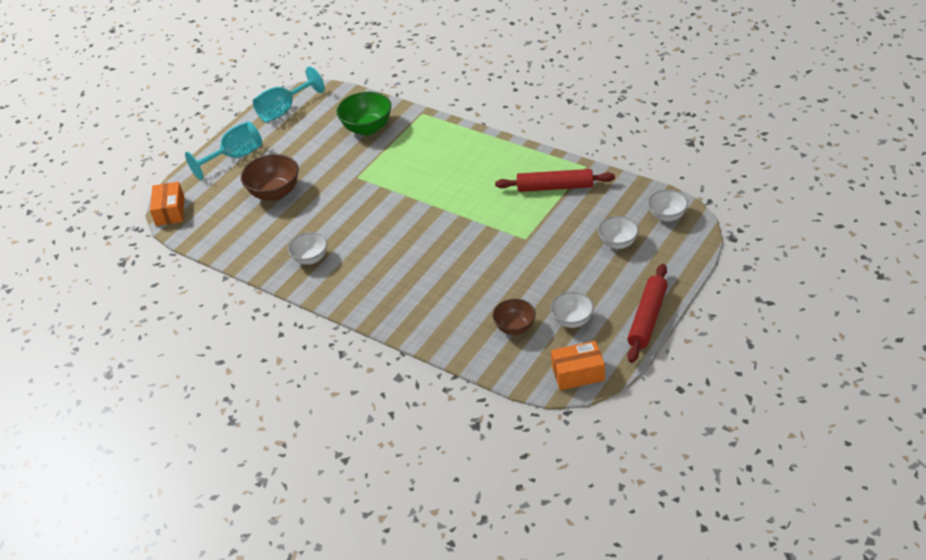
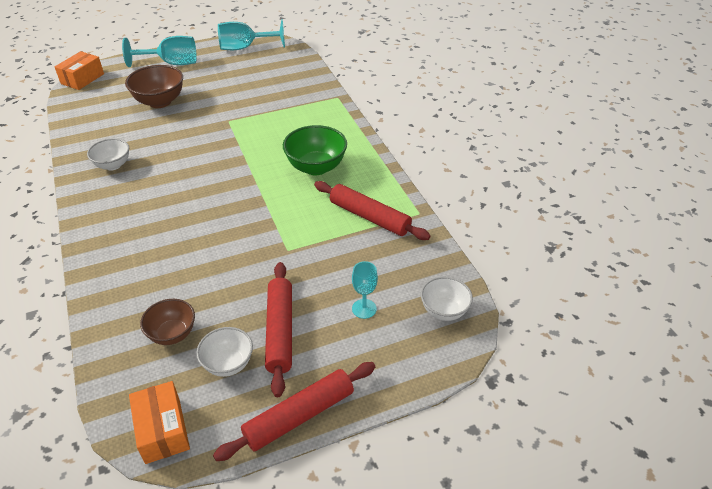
camera: 30 degrees right, 0 degrees up
(367, 128) = (283, 88): green bowl -> green bowl (316, 167)
(578, 373) = (162, 430): orange box -> orange box turned 45 degrees clockwise
(581, 285) = (280, 331): none -> red rolling pin
(618, 243) = (364, 309): white bowl -> turquoise goblet

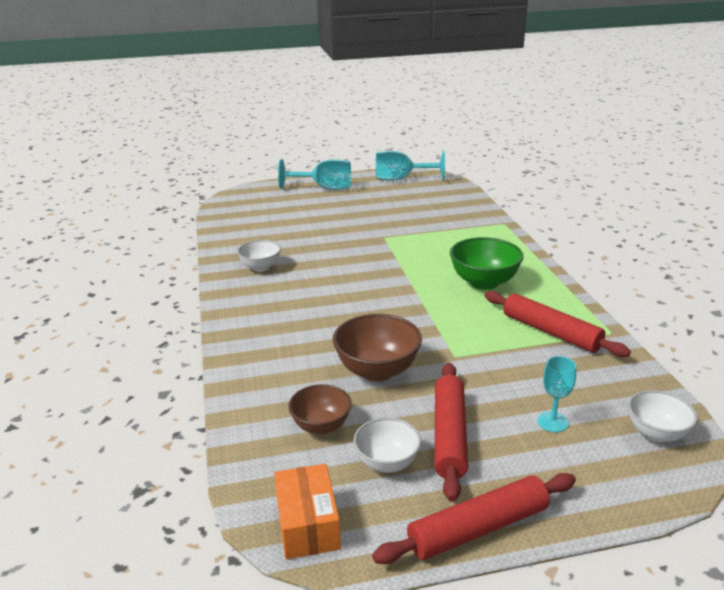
camera: 10 degrees right, 15 degrees down
(82, 79) = (233, 196): orange box -> none
(160, 102) = (311, 218): brown bowl -> brown bowl (377, 371)

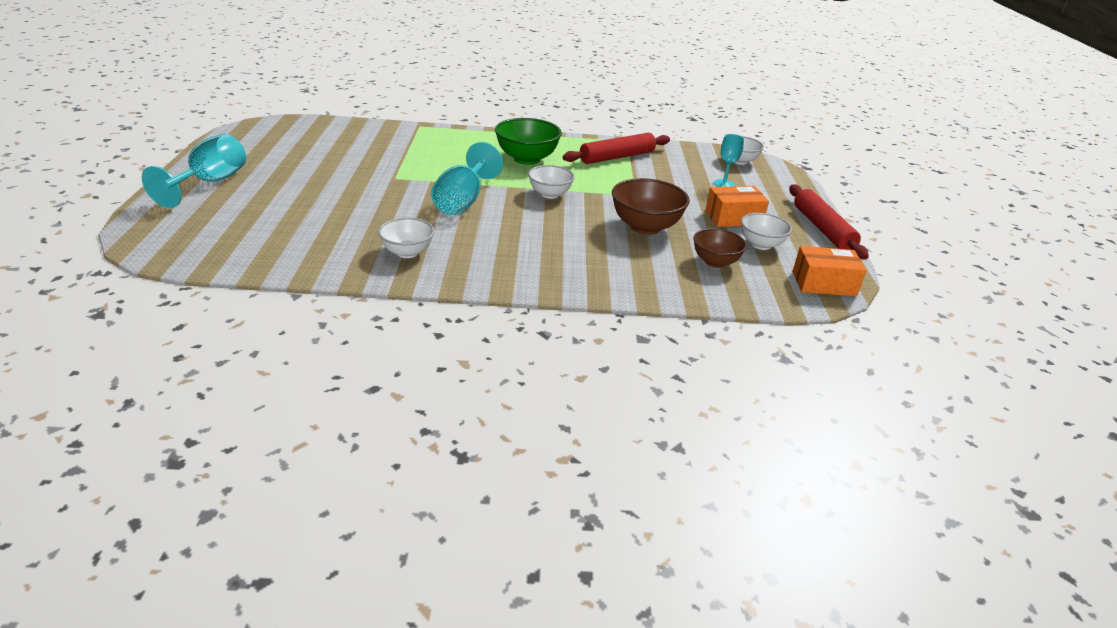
camera: 80 degrees left, 5 degrees up
(401, 179) = (245, 140): turquoise goblet -> turquoise goblet (463, 201)
(411, 307) = (550, 194): none -> white bowl
(449, 435) = (733, 218): red rolling pin -> orange box

